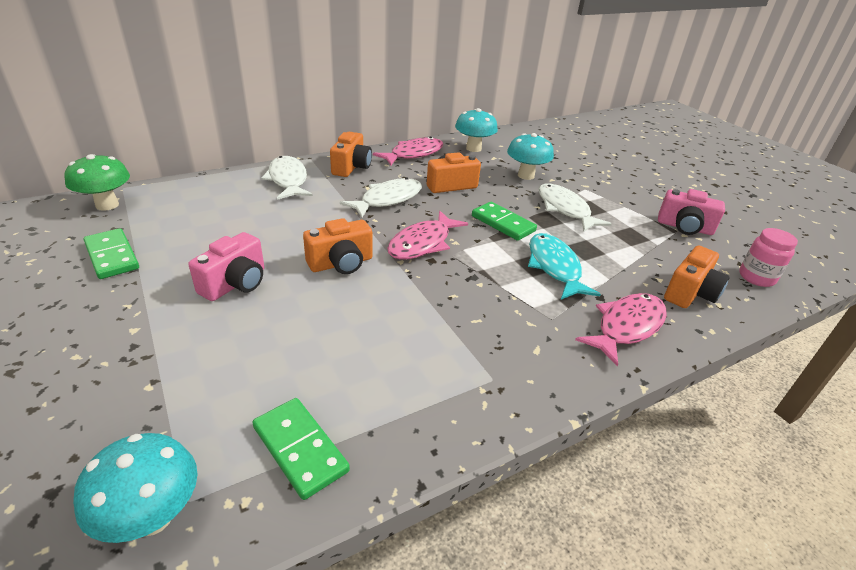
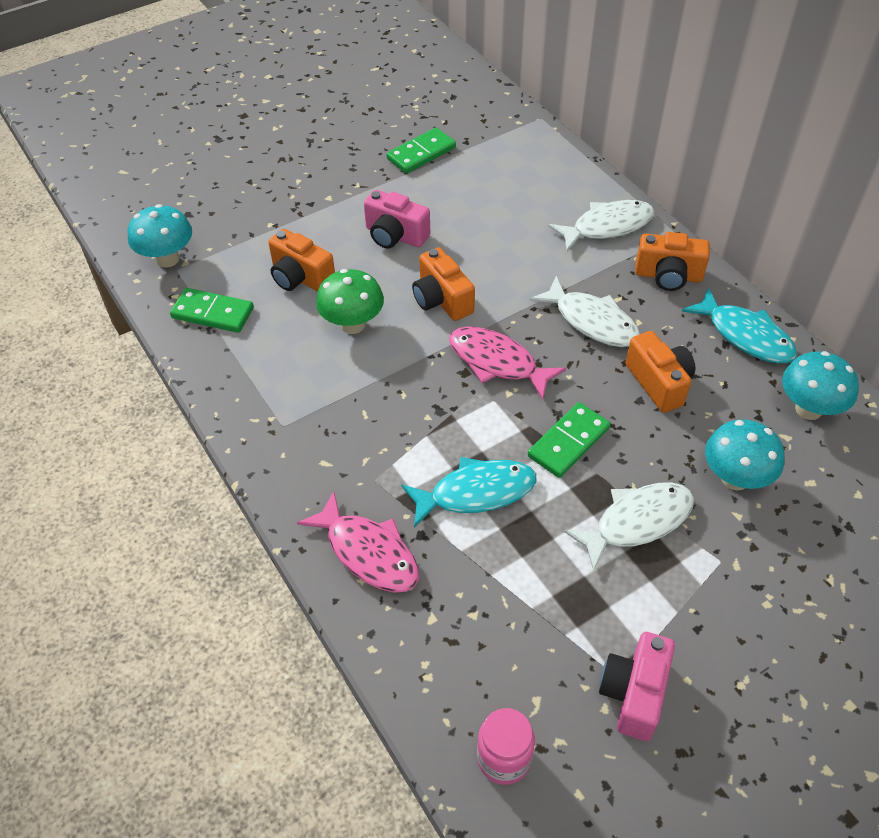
camera: 90 degrees right, 15 degrees up
(107, 205) = (504, 121): green mushroom -> green mushroom (352, 325)
(300, 449) = (213, 313): green domino -> green domino turned 60 degrees clockwise
(413, 154) = (745, 335): pink fish -> turquoise fish
(690, 293) = (447, 645): orange camera -> orange camera (300, 278)

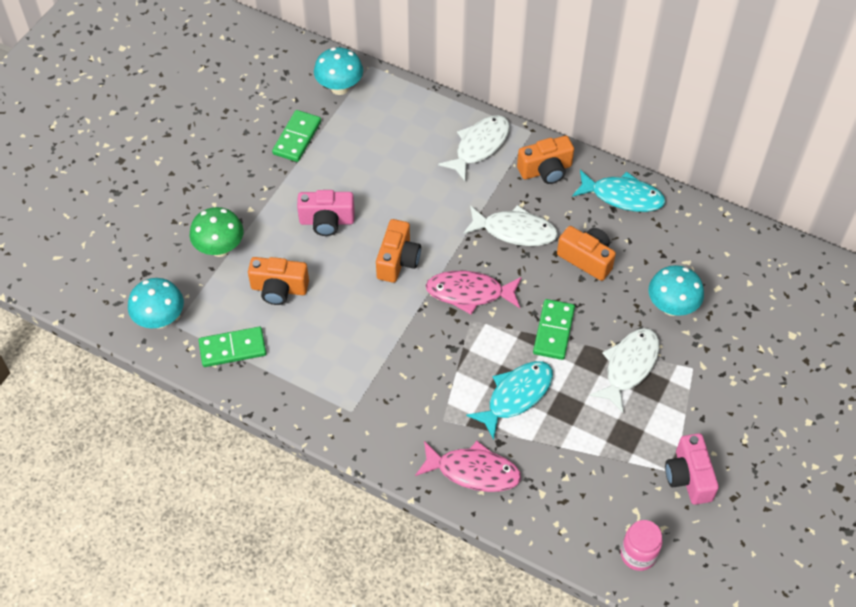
camera: 30 degrees left, 5 degrees up
(352, 325) = (346, 310): green mushroom -> green mushroom (220, 248)
(441, 300) = (398, 260): orange camera -> orange camera turned 105 degrees counterclockwise
(808, 409) = (690, 235): turquoise mushroom -> turquoise mushroom (339, 88)

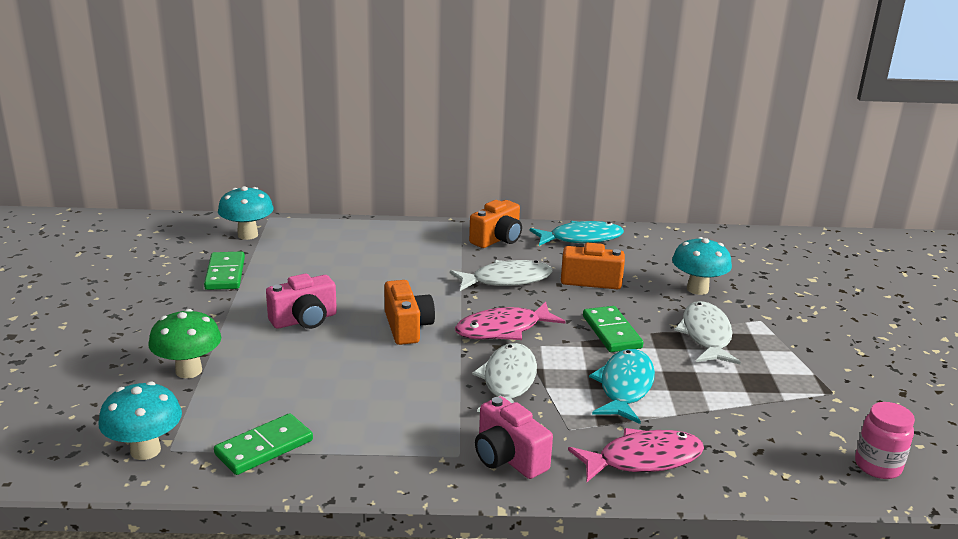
camera: 30 degrees left, 30 degrees down
(279, 289) = (287, 382): orange camera -> none
(479, 146) = (421, 239): white fish -> white fish (508, 382)
(688, 477) = (848, 392): pink camera -> pink camera (508, 458)

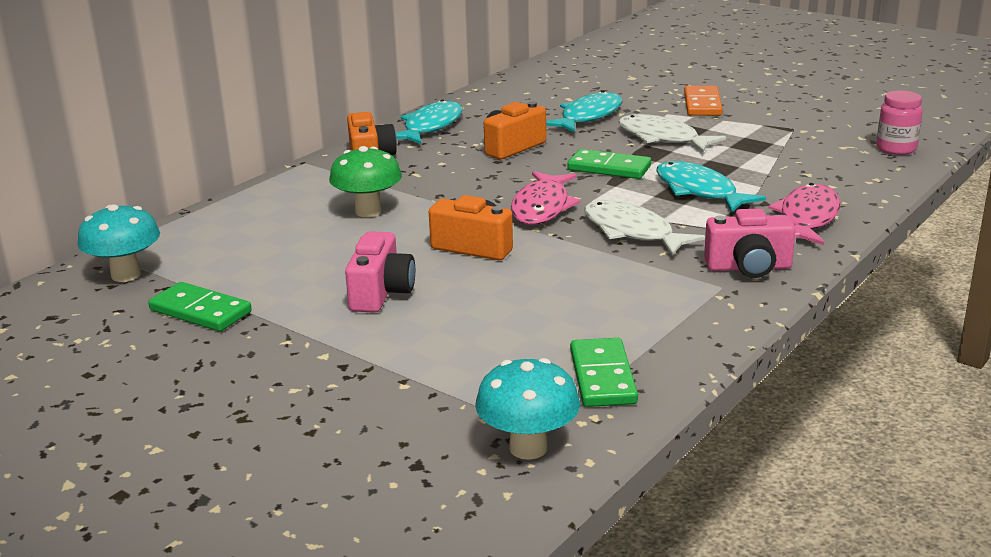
camera: 50 degrees left, 0 degrees up
(189, 371) = (394, 385): green mushroom -> green mushroom (368, 211)
(506, 280) = (455, 179): white fish -> none
(697, 289) = (588, 116): turquoise mushroom -> turquoise fish
(809, 330) = (702, 104): none -> orange domino

